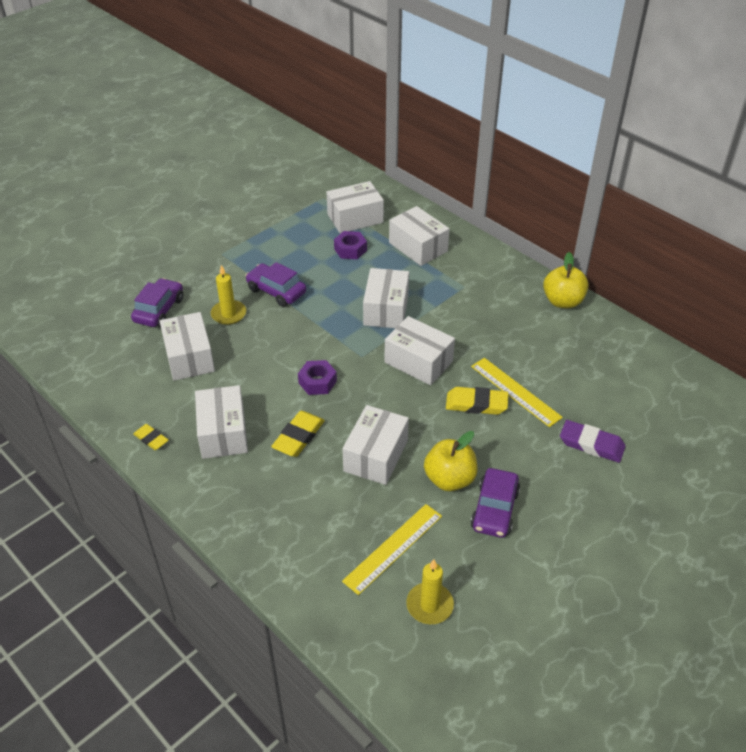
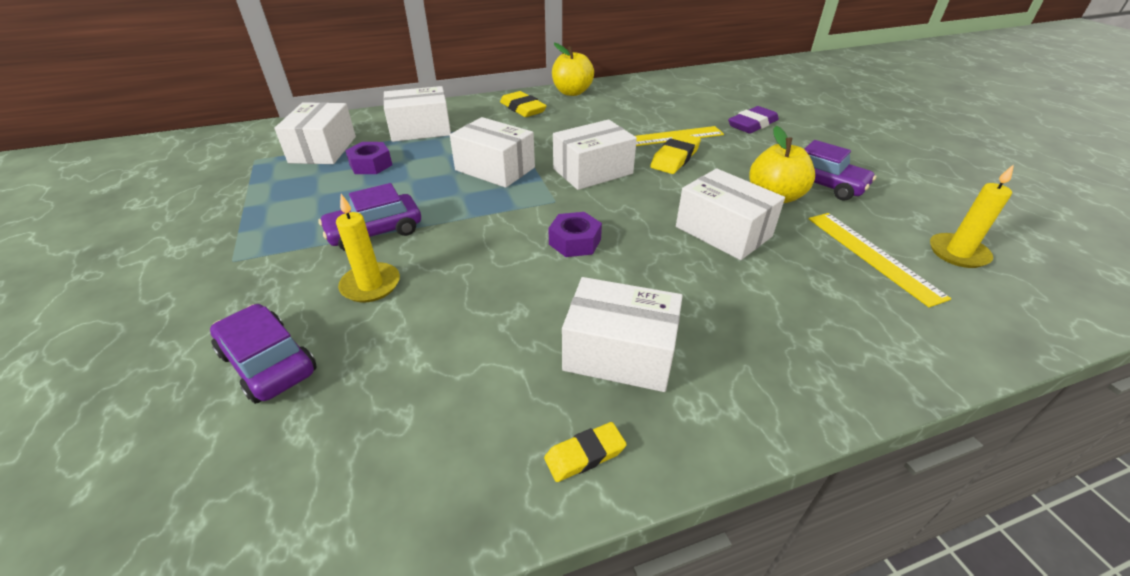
camera: 65 degrees left, 5 degrees down
(189, 357) = (422, 352): white box -> none
(298, 437) = (665, 281): yellow eraser -> yellow eraser (523, 108)

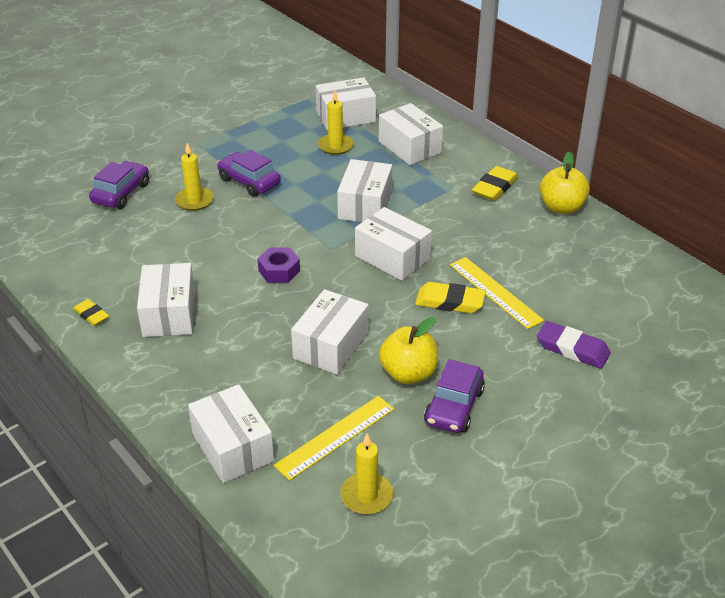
camera: 70 degrees right, 0 degrees up
(371, 165) = (335, 146): purple nut -> yellow candle
(902, 335) = (233, 447): none -> white box

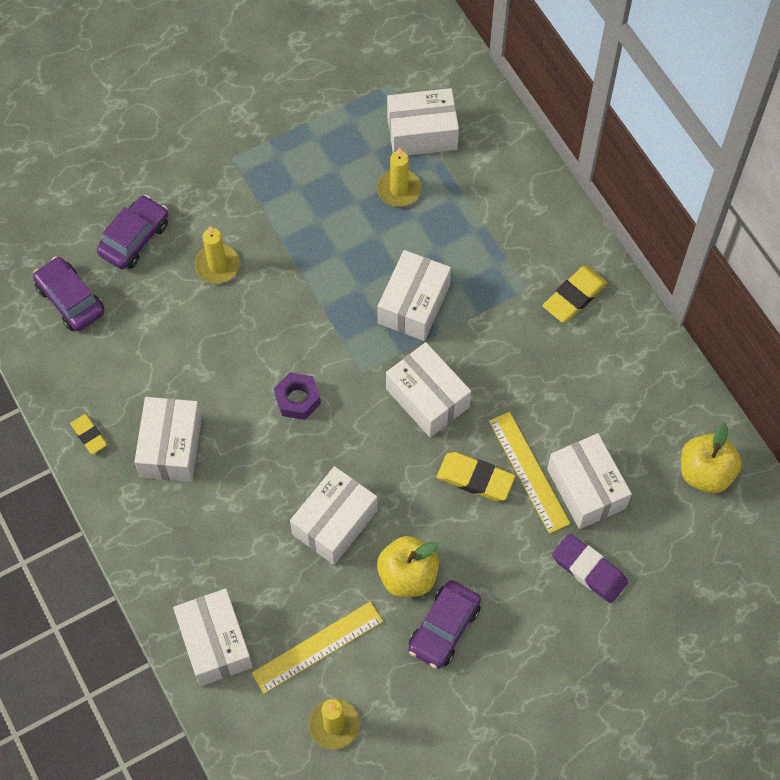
camera: 10 degrees right, 25 degrees up
(249, 181) = (285, 241): purple car -> purple car (70, 300)
(410, 147) = (489, 205): white box -> white box (586, 488)
(561, 207) = (644, 345): yellow apple -> yellow apple (705, 472)

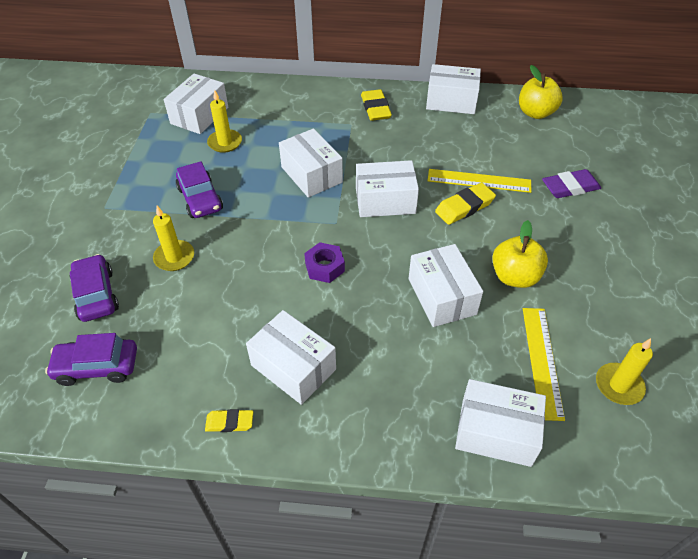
camera: 55 degrees left, 15 degrees down
(444, 628) = (570, 278): purple car -> purple car (200, 199)
(586, 488) = (510, 162): white box -> white box (451, 101)

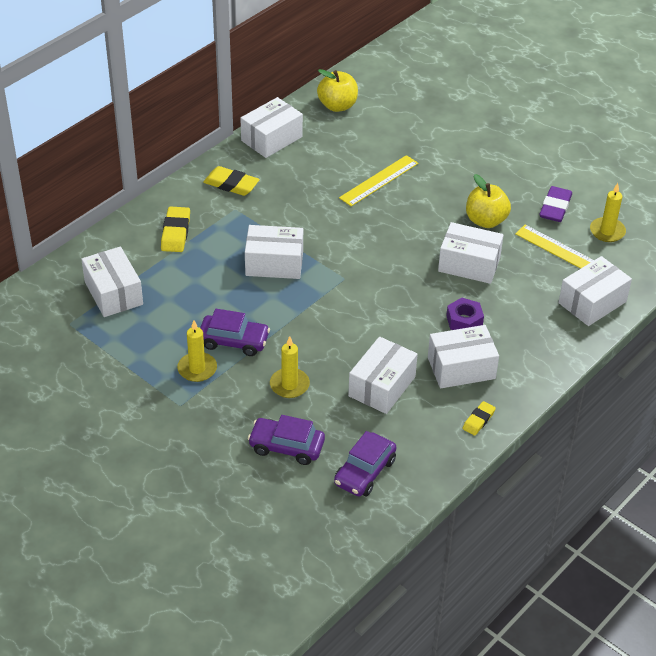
camera: 55 degrees left, 5 degrees down
(225, 142) = (173, 294): yellow candle -> yellow candle (197, 369)
(324, 267) = (384, 307): purple nut -> purple nut (464, 320)
(385, 201) = (348, 240): white box -> white box (382, 386)
(464, 207) = (398, 204): yellow eraser -> yellow eraser (175, 233)
(570, 187) = (433, 142): purple eraser -> purple eraser (555, 207)

